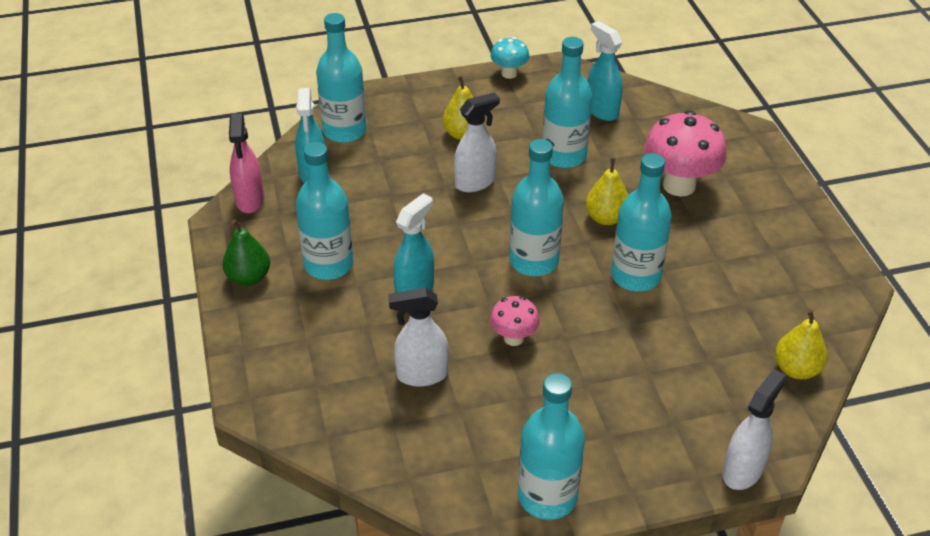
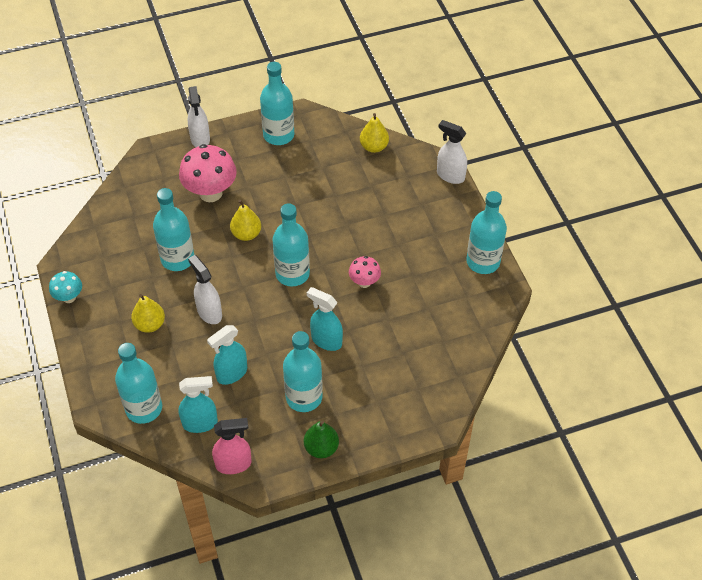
camera: 95 degrees left, 10 degrees up
(421, 375) = (401, 330): white spray bottle -> white spray bottle (200, 139)
(601, 110) = (122, 236): turquoise spray bottle -> turquoise spray bottle (231, 373)
(635, 276) = (302, 219): turquoise bottle -> turquoise bottle (278, 135)

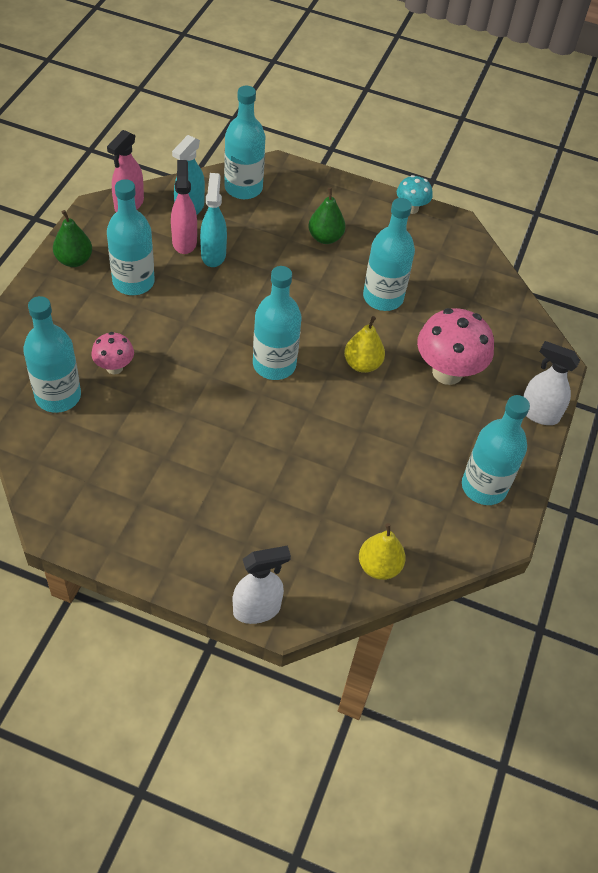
camera: 125 degrees right, 0 degrees up
(150, 324) = (325, 237): yellow pear -> green pear
(209, 312) = (295, 280): white spray bottle -> none
(236, 399) = (184, 241): none -> pink spray bottle
(326, 340) = (170, 335): turquoise spray bottle -> none
(364, 282) = (201, 411): pink mushroom -> pink mushroom (114, 367)
(483, 262) = (108, 534): turquoise bottle -> turquoise bottle (58, 396)

